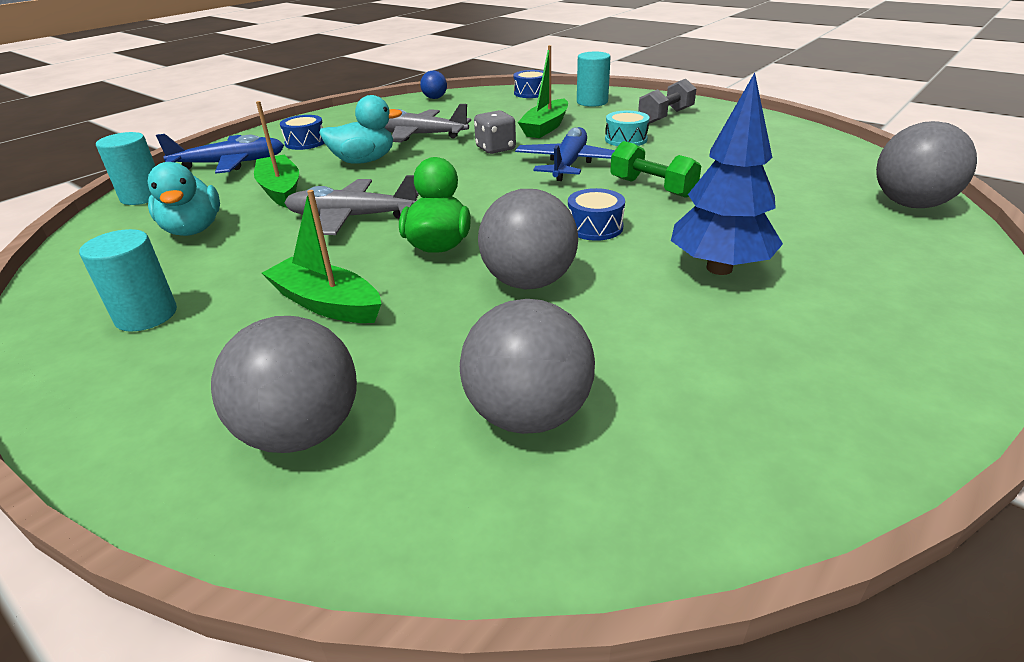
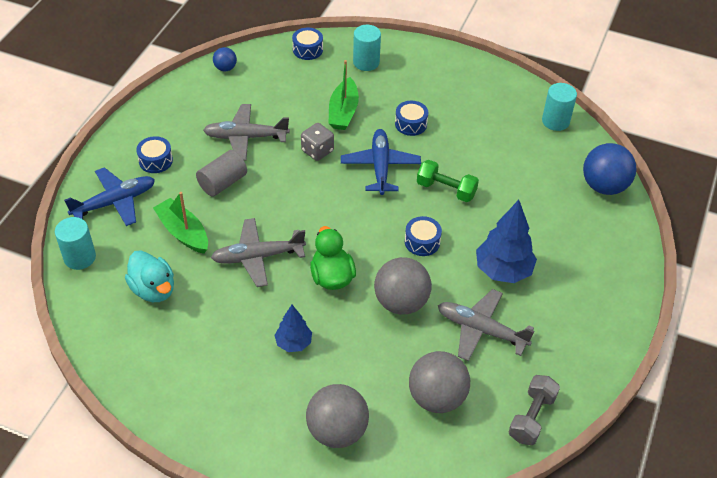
camera: 20 degrees left, 15 degrees up
(146, 315) = (192, 374): turquoise cylinder -> turquoise cylinder (555, 121)
(326, 303) = (293, 343): green boat -> blue tree
(364, 161) = (223, 183): turquoise duck -> grey cylinder
(626, 139) = (411, 124): turquoise drum -> blue drum
(656, 332) = (481, 330): none -> grey plane
(665, 116) = (431, 82): grey dumbbell -> grey dumbbell (531, 417)
(911, 204) = (604, 186): grey ball -> blue ball

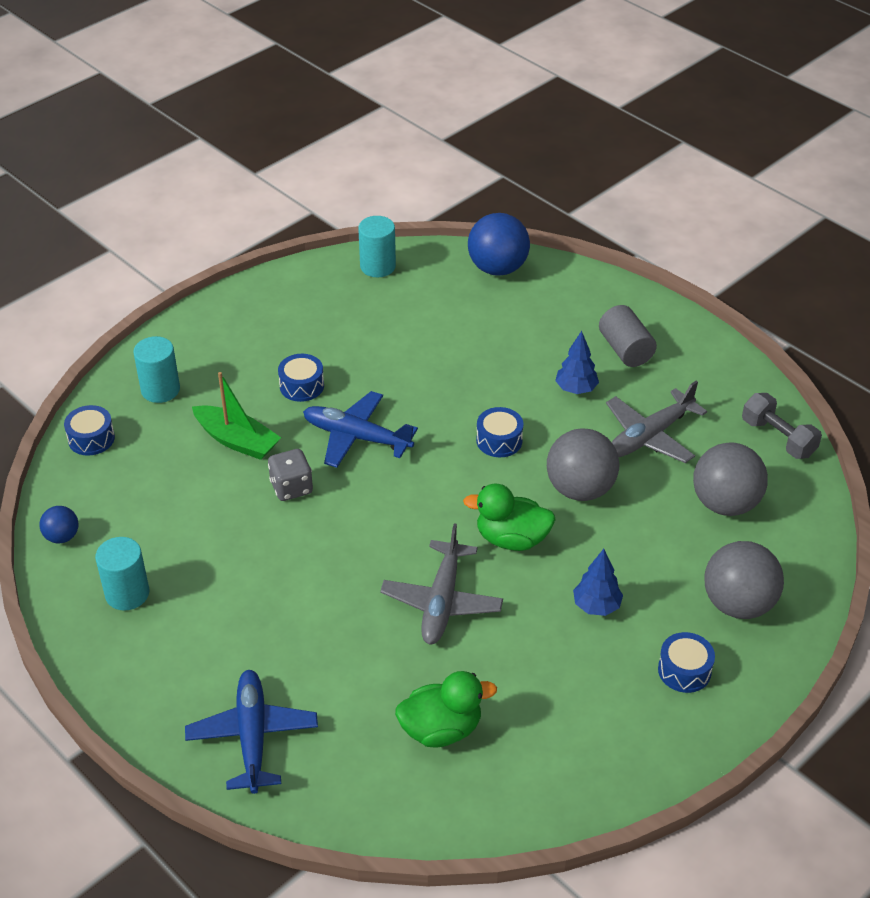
camera: 65 degrees left, 5 degrees down
(80, 257) = (337, 804): turquoise cylinder -> turquoise cylinder (127, 593)
(153, 289) = (441, 729): turquoise duck -> green duck
(155, 161) = (199, 667): blue drum -> blue drum (684, 670)
(183, 232) = (356, 670): green boat -> none
(223, 183) = (289, 602): grey cylinder -> grey cylinder (625, 349)
(245, 137) = (218, 553): grey plane -> none
(446, 189) = (429, 392): green dumbbell -> none
(503, 271) = (576, 389): blue tree -> blue tree, size x0.59

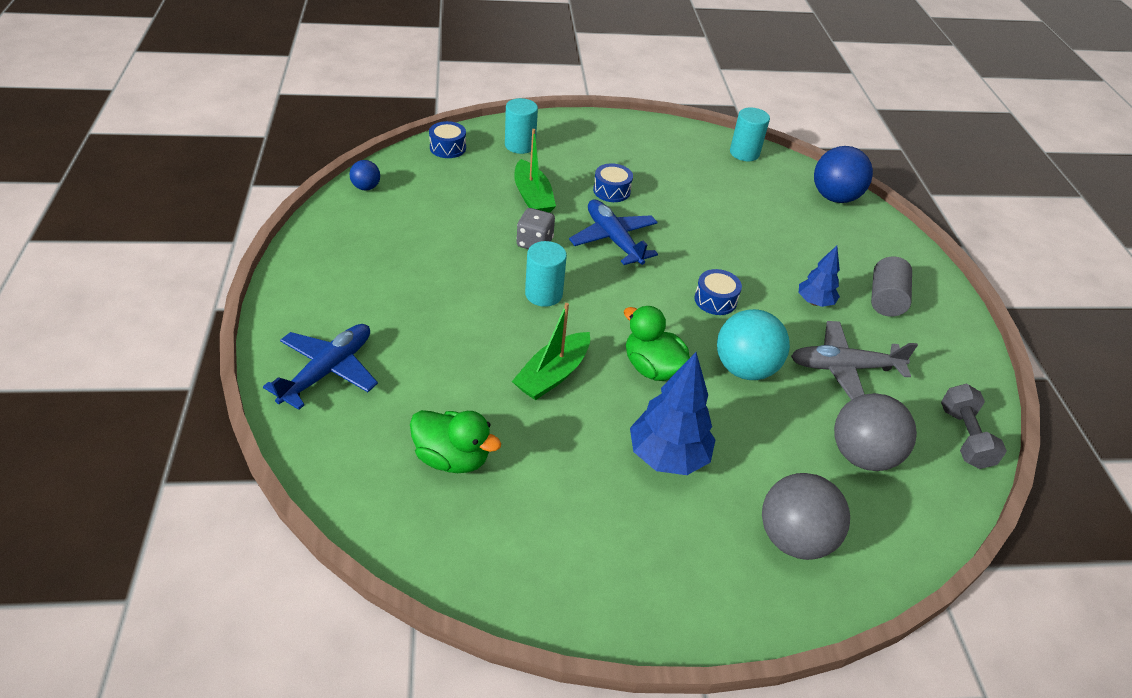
camera: 35 degrees right, 0 degrees up
(127, 593) = (362, 239): turquoise cylinder -> turquoise cylinder (543, 294)
(441, 602) = (552, 375): grey plane -> green boat
(580, 489) = (744, 368): grey ball -> turquoise ball
(596, 606) = (667, 457): blue tree -> blue tree, size x1.70
(684, 670) = (689, 555): blue drum -> none

